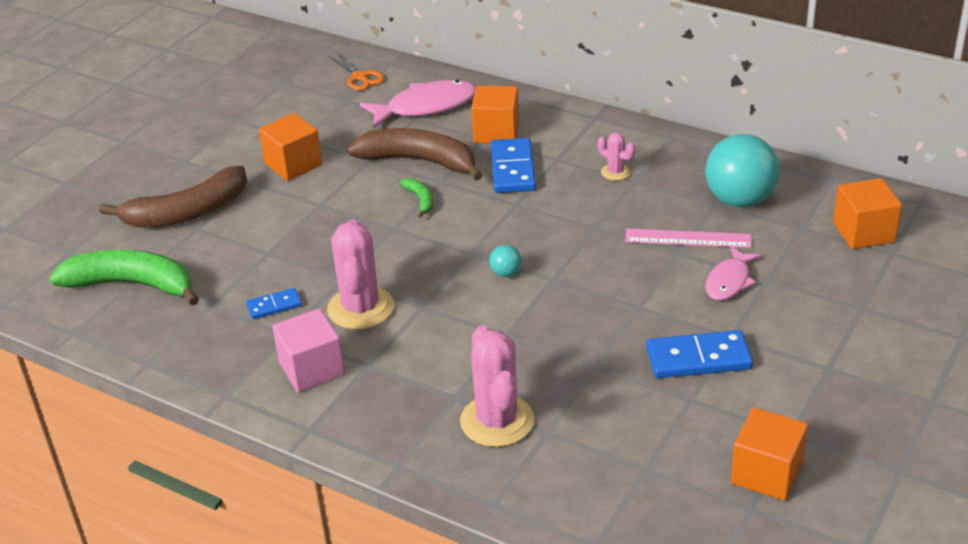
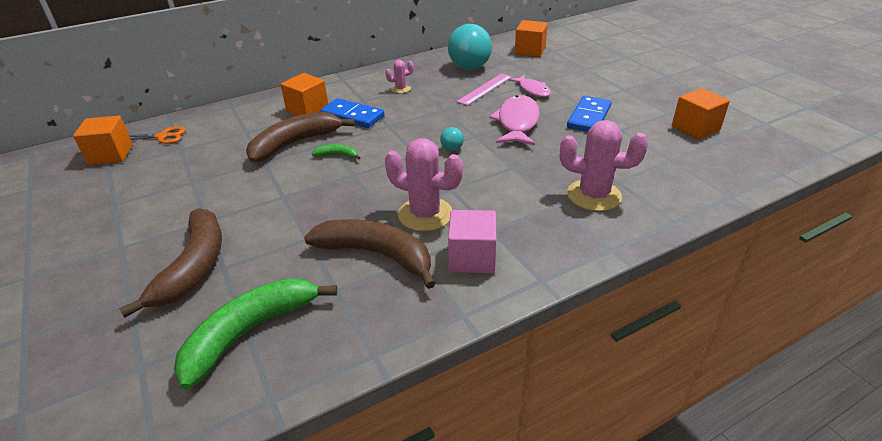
camera: 60 degrees left, 0 degrees up
(274, 306) = (376, 254): blue domino -> brown banana
(293, 164) = (216, 194): orange cube -> orange cube (111, 155)
(426, 107) = (241, 124): pink fish -> pink fish (517, 122)

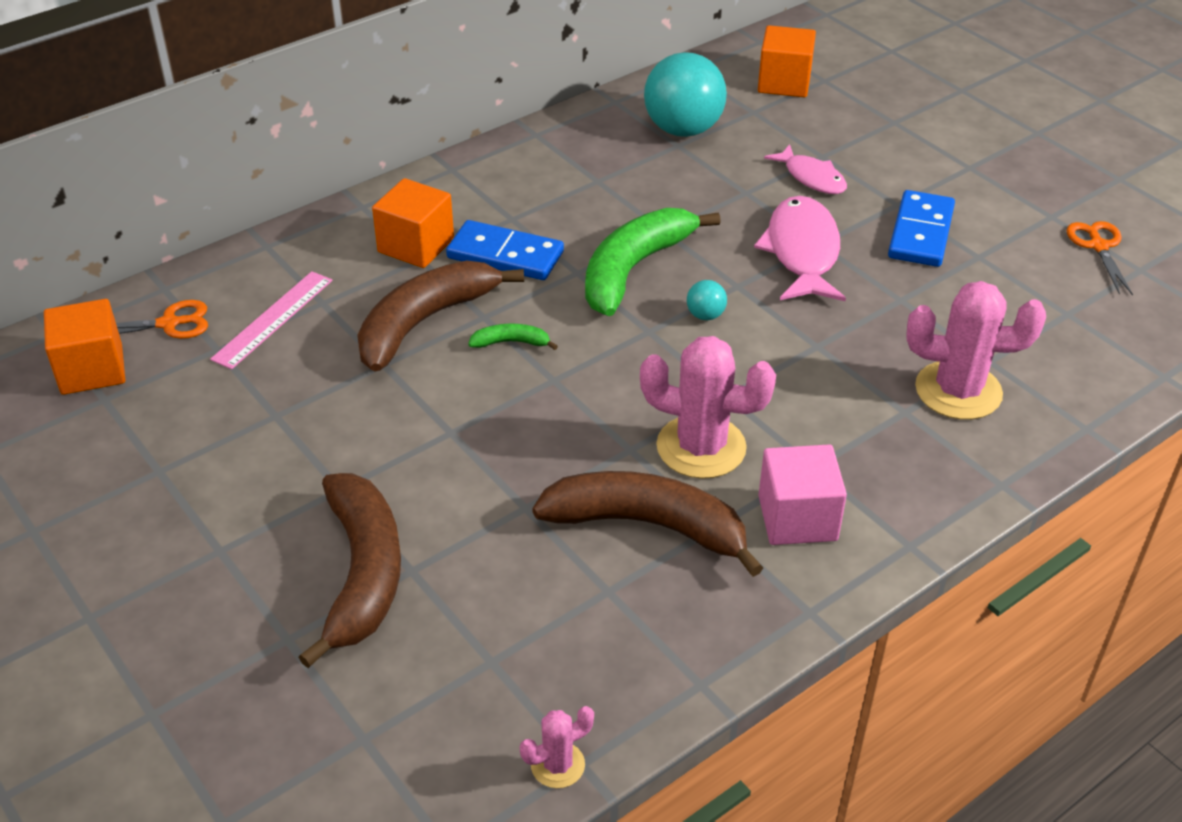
camera: 10 degrees left, 5 degrees up
(250, 332) = (504, 669): green banana -> green banana (633, 269)
(401, 89) = (571, 187): pink cactus -> pink cactus (557, 765)
(485, 89) = (725, 179): pink ruler -> pink ruler (273, 319)
(695, 128) = (1098, 246): orange cube -> orange scissors

